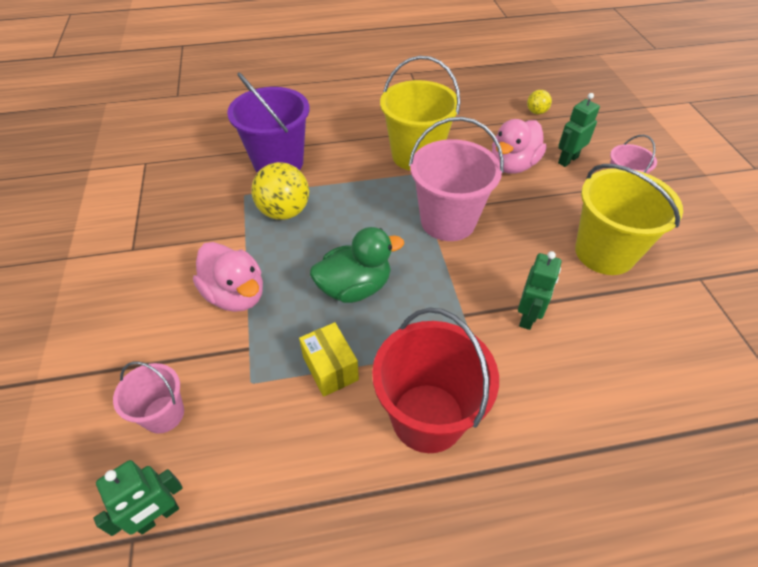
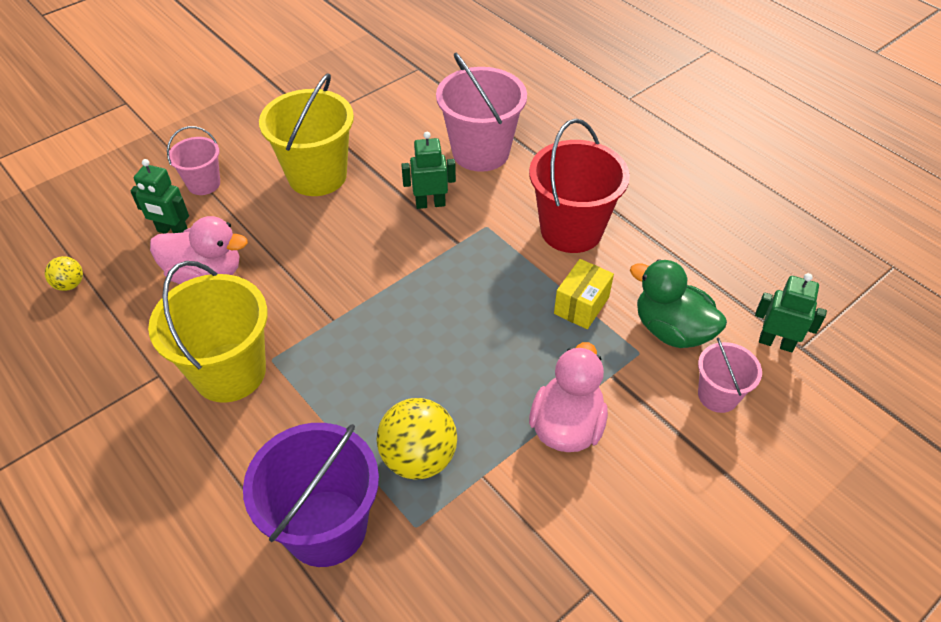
camera: 120 degrees left, 0 degrees up
(354, 287) = (484, 331): green duck -> green duck (671, 330)
(448, 221) = (340, 296): pink bucket -> pink bucket (480, 152)

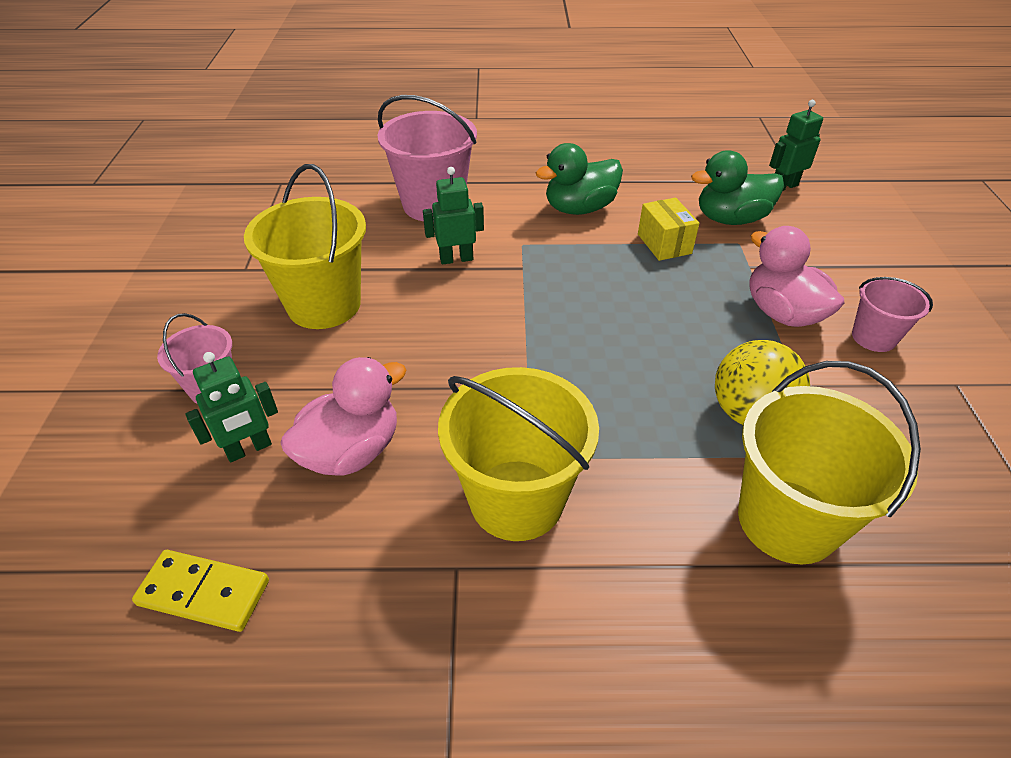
camera: 50 degrees left, 5 degrees down
(70, 284) = (204, 592): yellow ball -> yellow domino
(326, 527) = (787, 520): purple bucket -> yellow bucket
(430, 203) = (456, 259): green robot -> green robot turned 45 degrees clockwise
(571, 230) = (579, 208): red bucket -> green duck
(718, 395) = (811, 232): pink bucket -> pink bucket (873, 337)

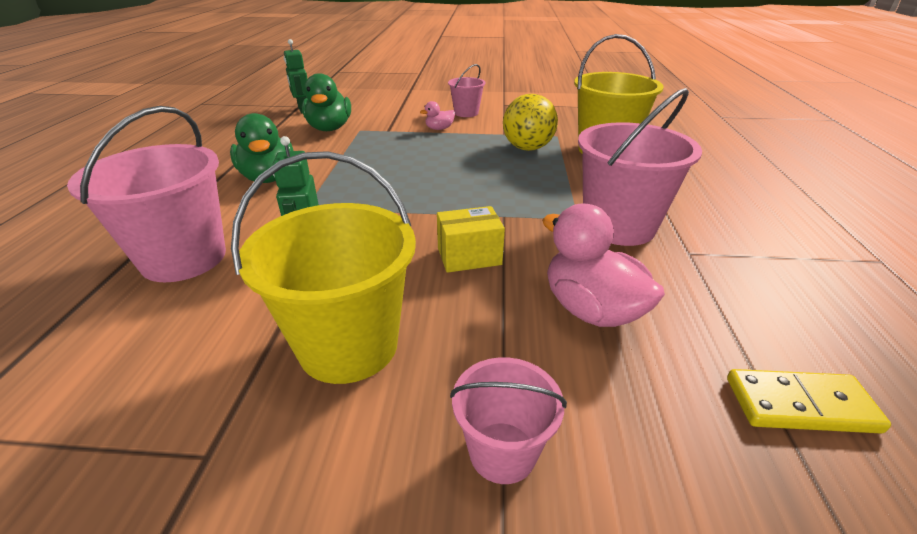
camera: 85 degrees left, 10 degrees down
(204, 592) = (800, 404): yellow domino -> yellow domino turned 75 degrees clockwise
(249, 449) = (605, 392): green robot -> none
(516, 499) = (618, 226): yellow bucket -> pink bucket
(664, 244) = (345, 151): yellow box -> yellow box (469, 256)
(782, 313) = (439, 129): pink duck -> pink duck, size x0.50

